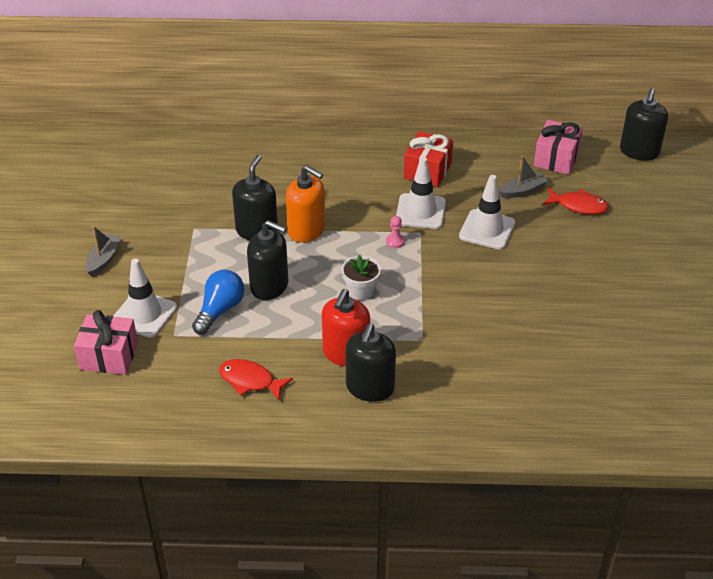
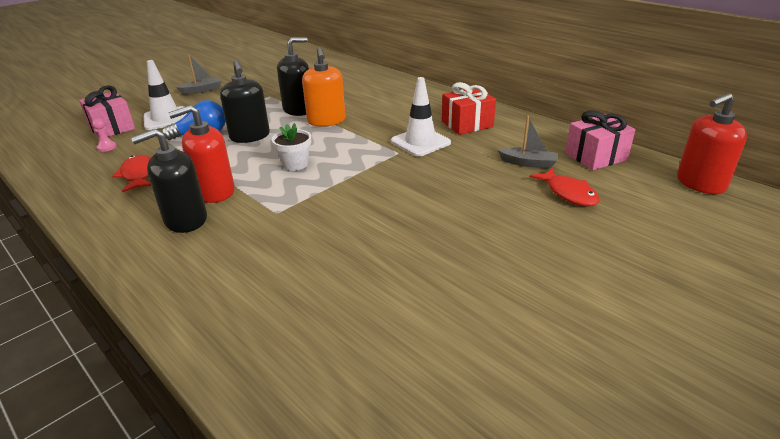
camera: 45 degrees right, 10 degrees down
(395, 241) = (371, 149): pink pawn -> pink pawn (107, 147)
(487, 230) = (454, 173): white traffic cone -> none
(639, 151) = (700, 183): black soap dispenser -> red soap dispenser

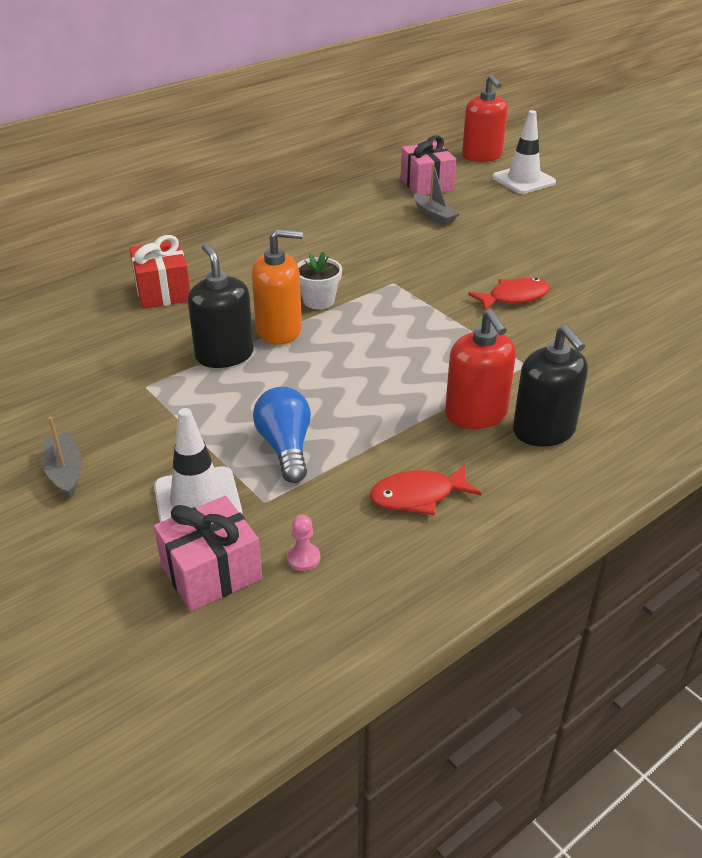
camera: 85 degrees left, 5 degrees up
(250, 136) = (310, 396): black soap dispenser -> none
(295, 164) = (410, 354): white flower pot -> white flower pot (319, 301)
(420, 142) = (369, 267): white traffic cone -> white traffic cone (523, 180)
(467, 124) = (329, 235): red gift -> red gift (163, 291)
(528, 163) = (434, 216): grey boat -> grey boat turned 120 degrees clockwise
(568, 193) = (495, 207): red fish -> red fish (514, 297)

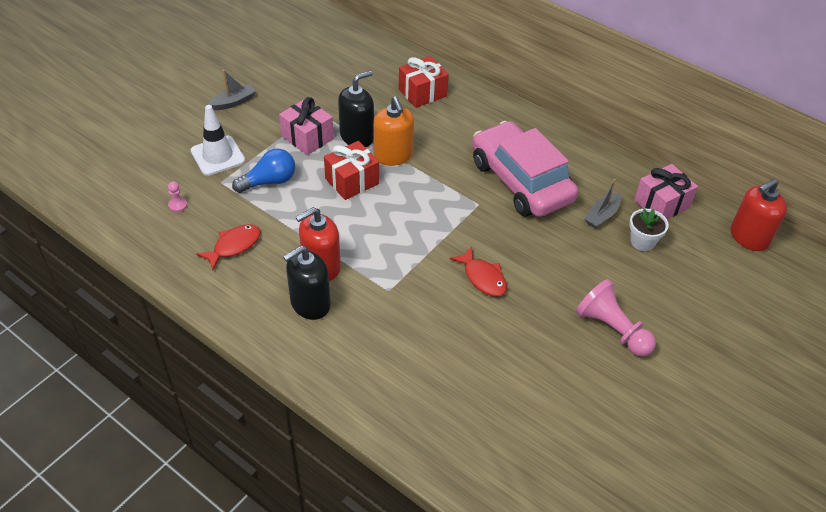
camera: 75 degrees right, 10 degrees up
(211, 572) = (165, 173): pink gift -> pink gift (307, 137)
(316, 370) = (352, 181): none -> red gift
(319, 301) = (437, 168): white flower pot -> white flower pot (642, 241)
(364, 251) = (521, 181): none -> pink car
(418, 496) = (234, 246): red fish -> red fish turned 75 degrees clockwise
(523, 180) = (710, 272): white traffic cone -> none
(593, 238) = (612, 329): none -> pink pawn

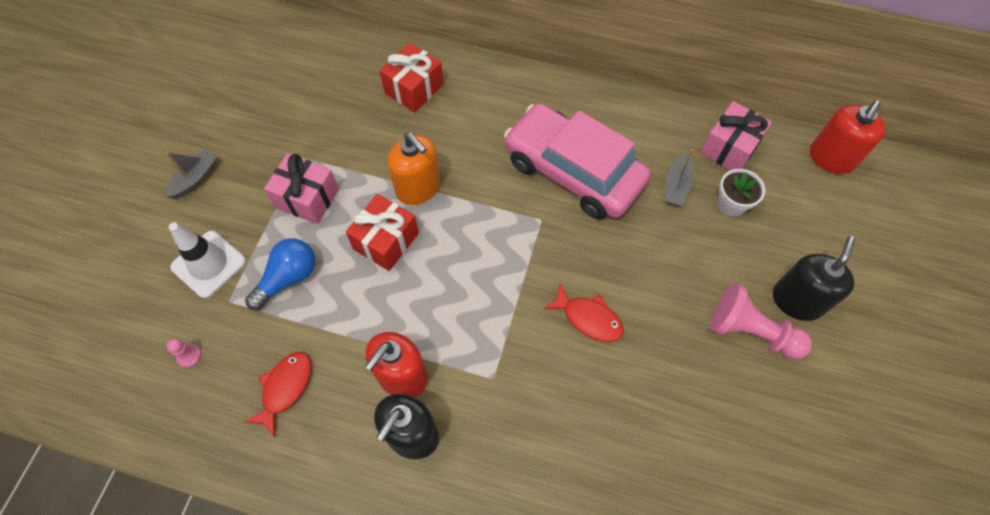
camera: 20 degrees left, 15 degrees up
(357, 136) = (365, 176): black soap dispenser -> black soap dispenser (797, 300)

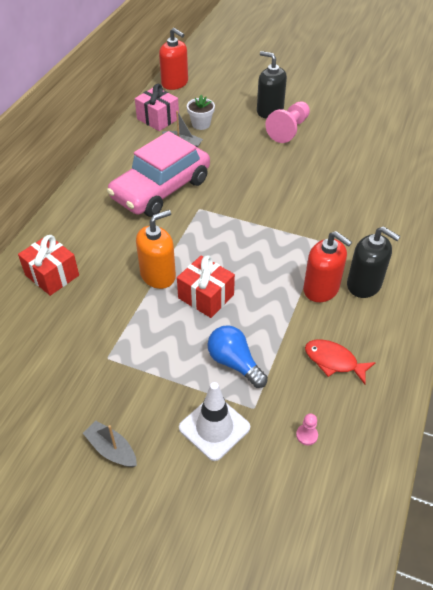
camera: 85 degrees left, 15 degrees down
(307, 198) = (154, 351): pink gift -> none
(588, 318) = (278, 193): red fish -> none

